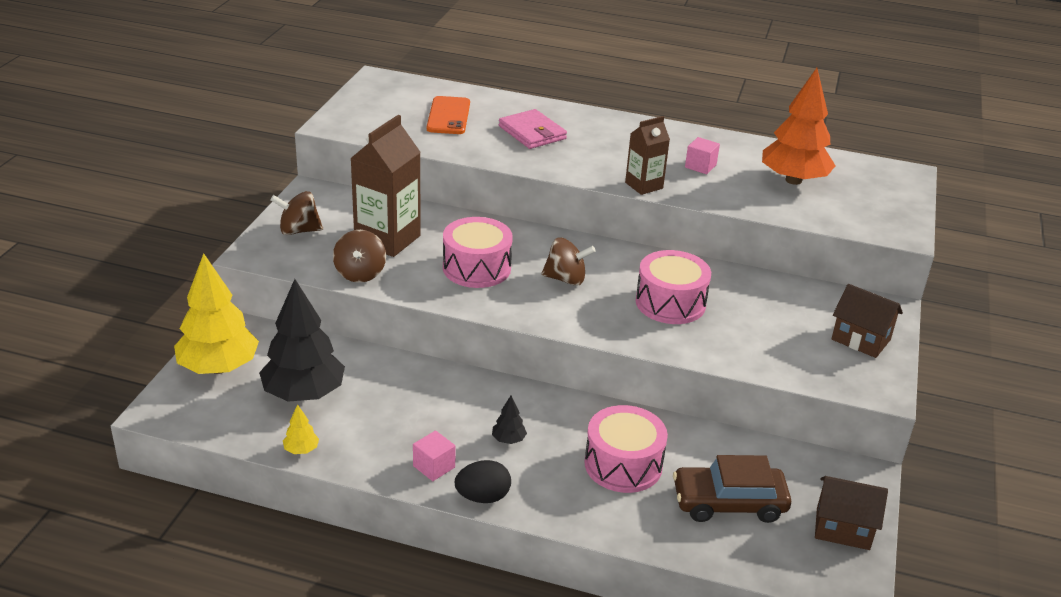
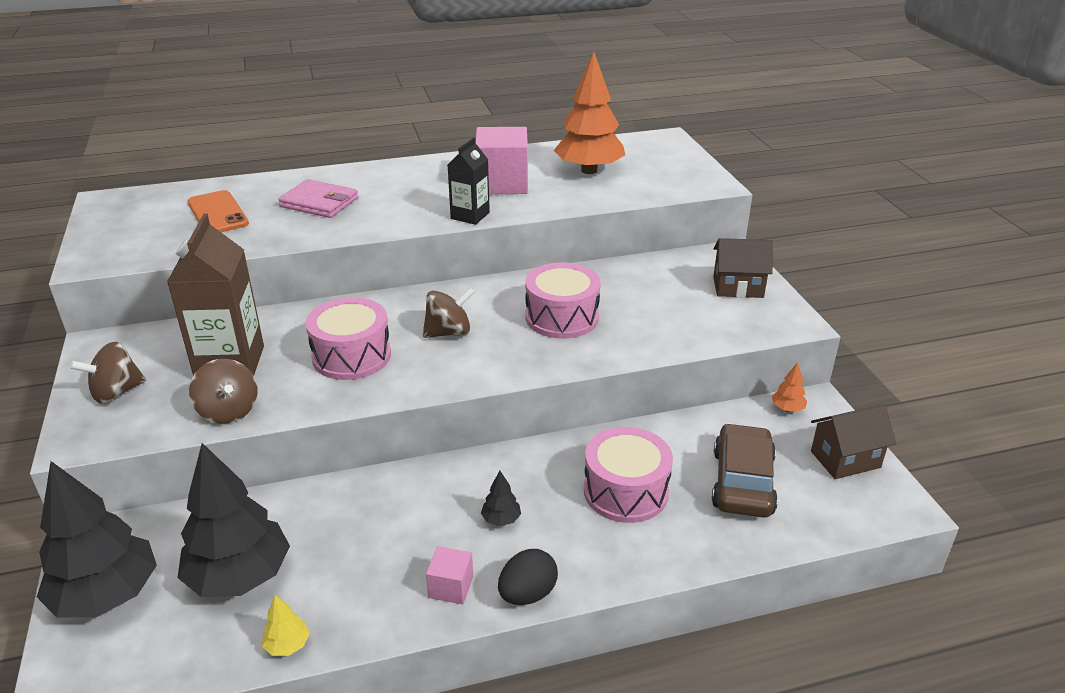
camera: 30 degrees left, 0 degrees up
(219, 368) = (107, 595): yellow tree -> black tree
(644, 185) = (470, 216): brown carton -> black carton
(700, 166) = (502, 183): pink cube -> pink cube, size x2.02
(729, 503) = (742, 482): brown car -> brown car turned 135 degrees clockwise
(833, 467) = (787, 408): none -> orange tree

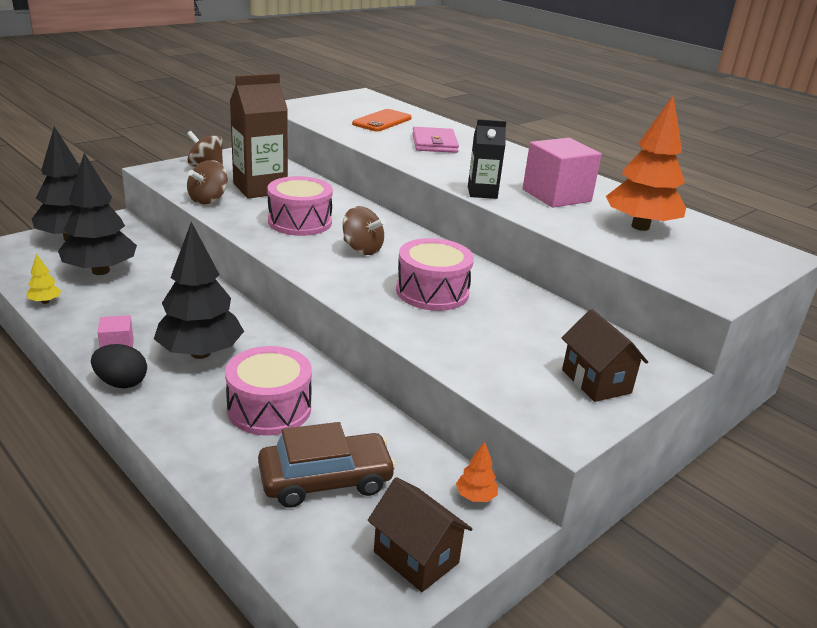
camera: 60 degrees right, 5 degrees down
(501, 519) = (200, 353): black tree -> black tree, size x2.47

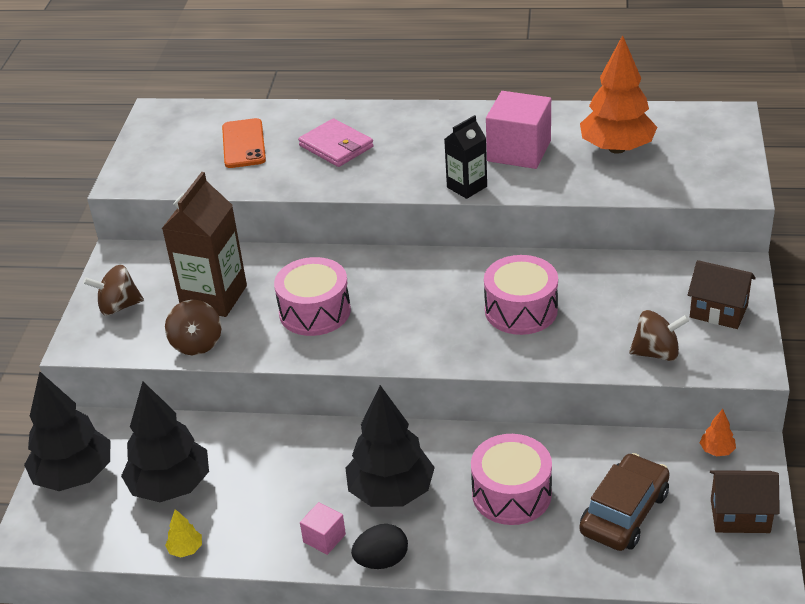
camera: 35 degrees left, 10 degrees up
(362, 249) = (409, 305): brown spinning top -> brown spinning top (656, 353)

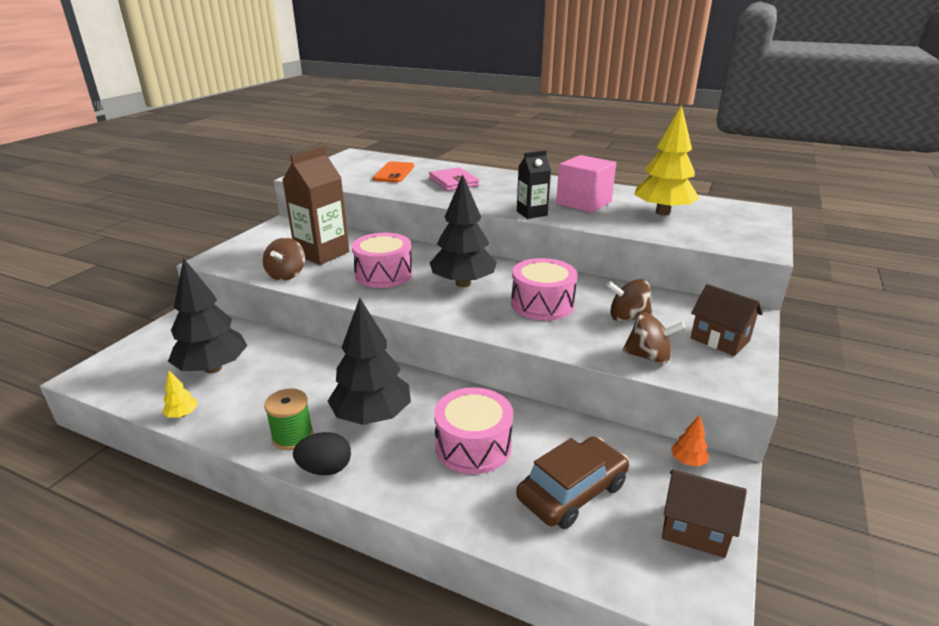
camera: 15 degrees right, 10 degrees down
(74, 475) = (157, 345): black tree -> black tree (463, 283)
(118, 306) = (257, 246): brown spinning top -> brown spinning top (627, 318)
(324, 538) = (292, 436): pink cube -> green spool
(617, 148) = (662, 212): orange tree -> yellow tree

